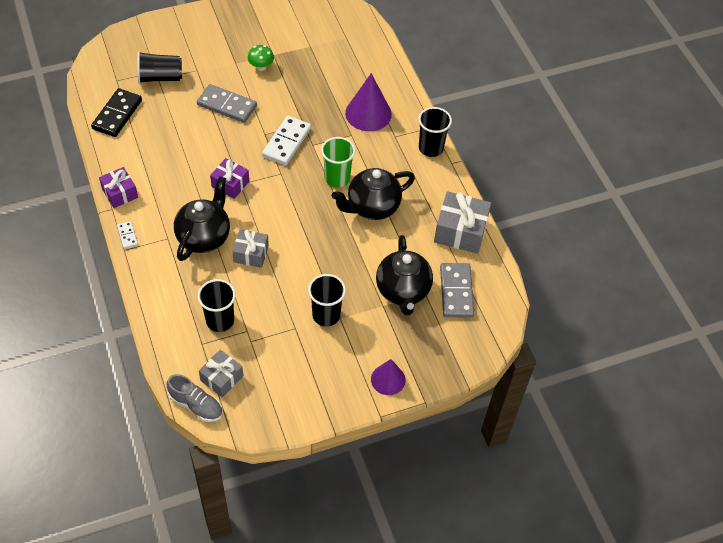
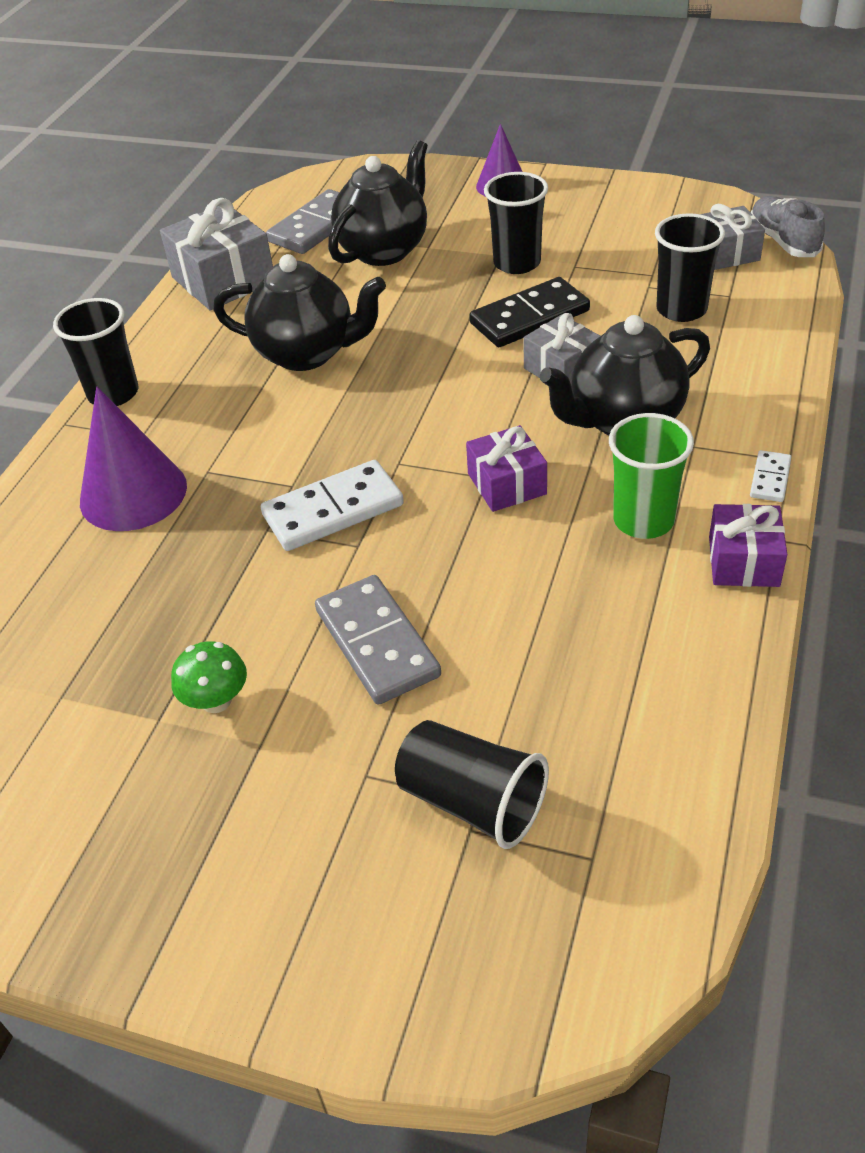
camera: 135 degrees left, 10 degrees down
(117, 114) = (648, 750): black domino -> black domino (529, 317)
(337, 178) = (312, 414): green cup -> green cup (643, 520)

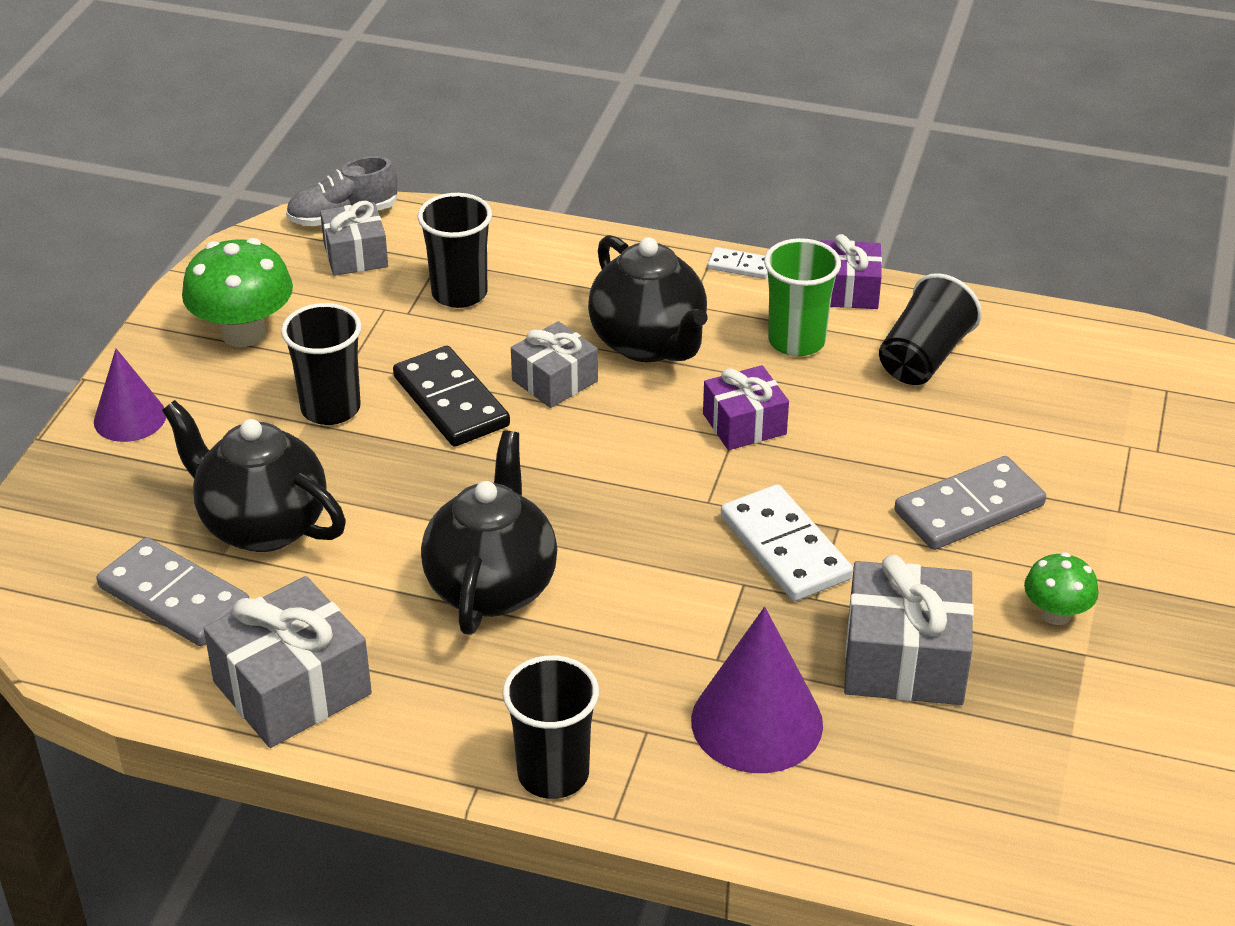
camera: 95 degrees left, 5 degrees down
(180, 584) = (904, 659): none -> grey gift
(472, 802) = (1131, 449): black cup -> black cup (924, 357)
(607, 216) = (244, 333): none -> green mushroom

